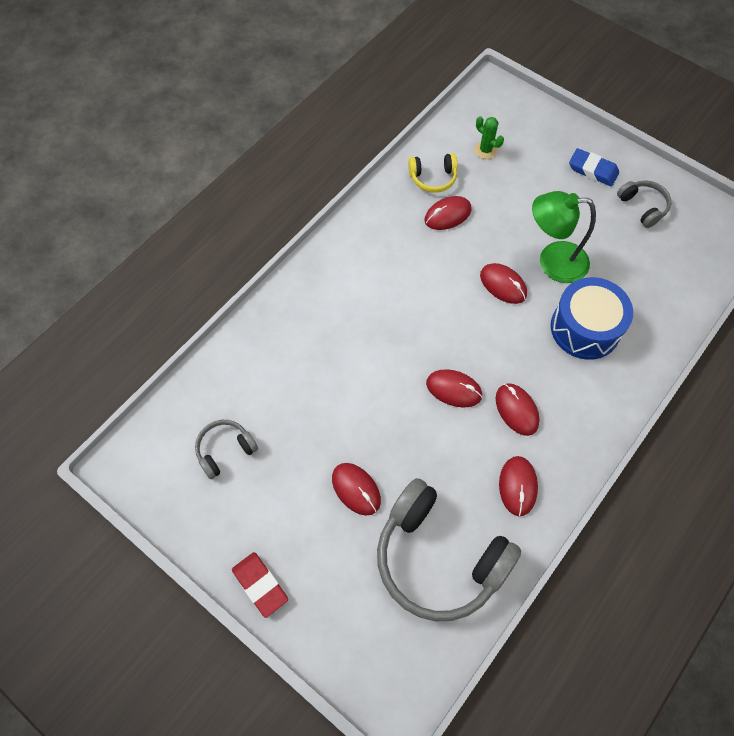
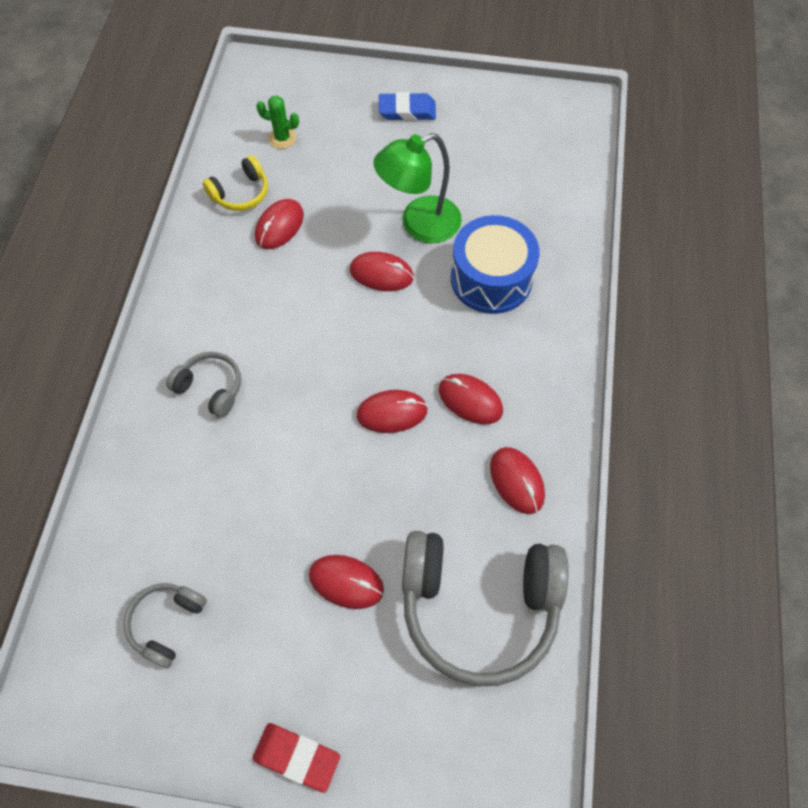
camera: 30 degrees left, 0 degrees up
(643, 207) = (478, 126): grey headphones -> grey headphones (210, 388)

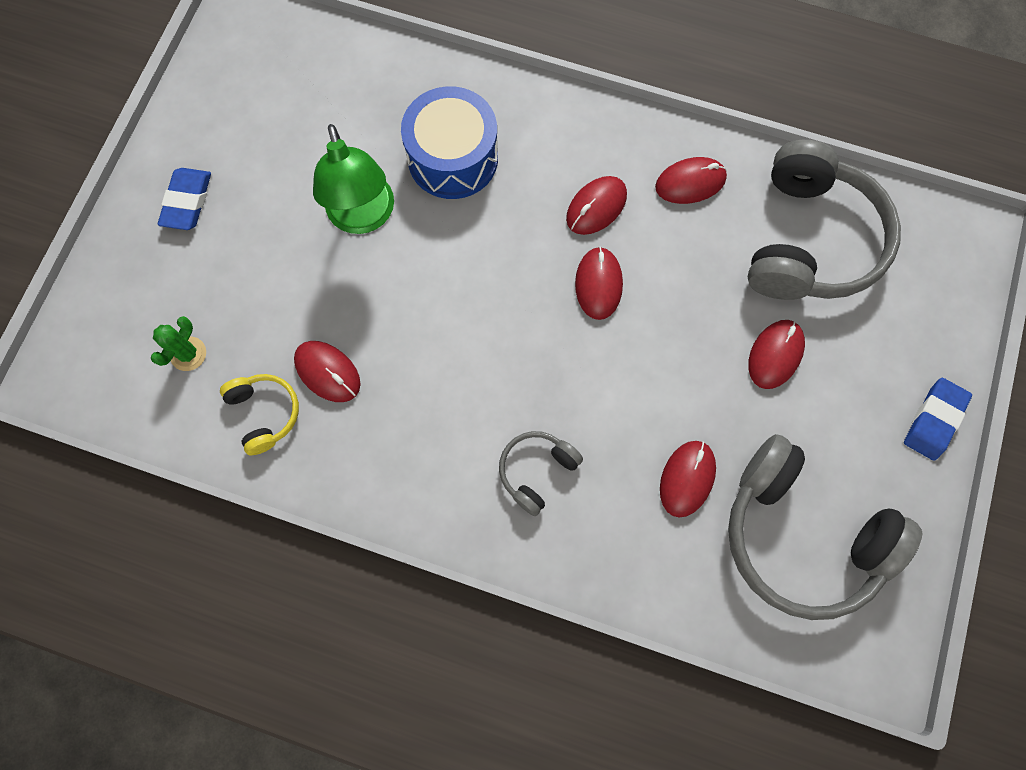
camera: 80 degrees left, 10 degrees up
(167, 623) = (801, 534): grey headphones -> grey headphones, size x2.11
(297, 757) = (934, 420): red eraser -> blue eraser
(381, 274) = (422, 268): red mouse -> red mouse (687, 478)

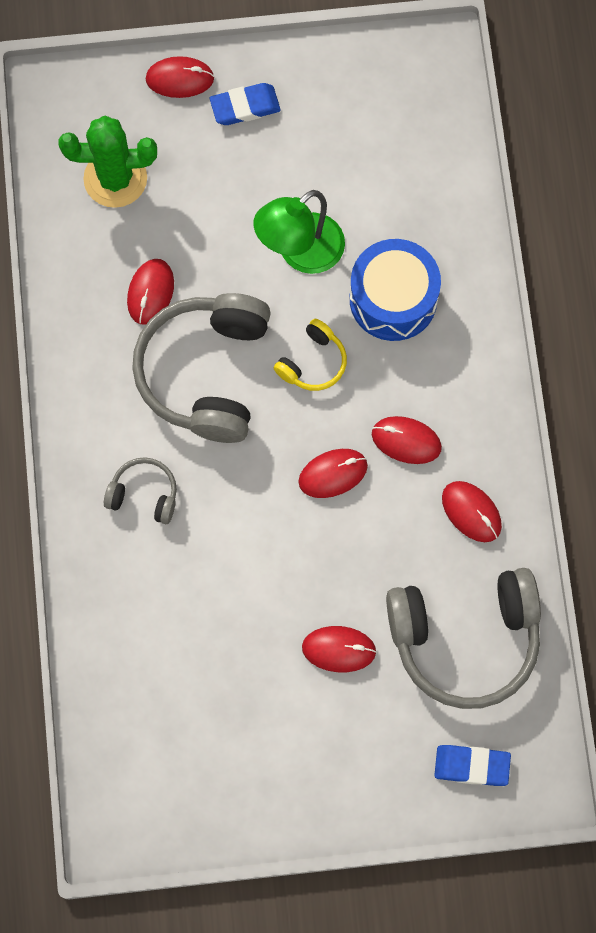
camera: 65 degrees right, 0 degrees up
(188, 354) = (115, 179): green cactus -> green cactus, size x1.96
(264, 413) = (94, 262): yellow headphones -> yellow headphones (313, 362)
(687, 478) = (193, 618): red mouse -> red mouse (180, 79)
(801, 534) = (187, 729): grey headphones -> grey headphones (206, 373)
(934, 420) = (342, 808): blue eraser -> blue eraser (471, 766)

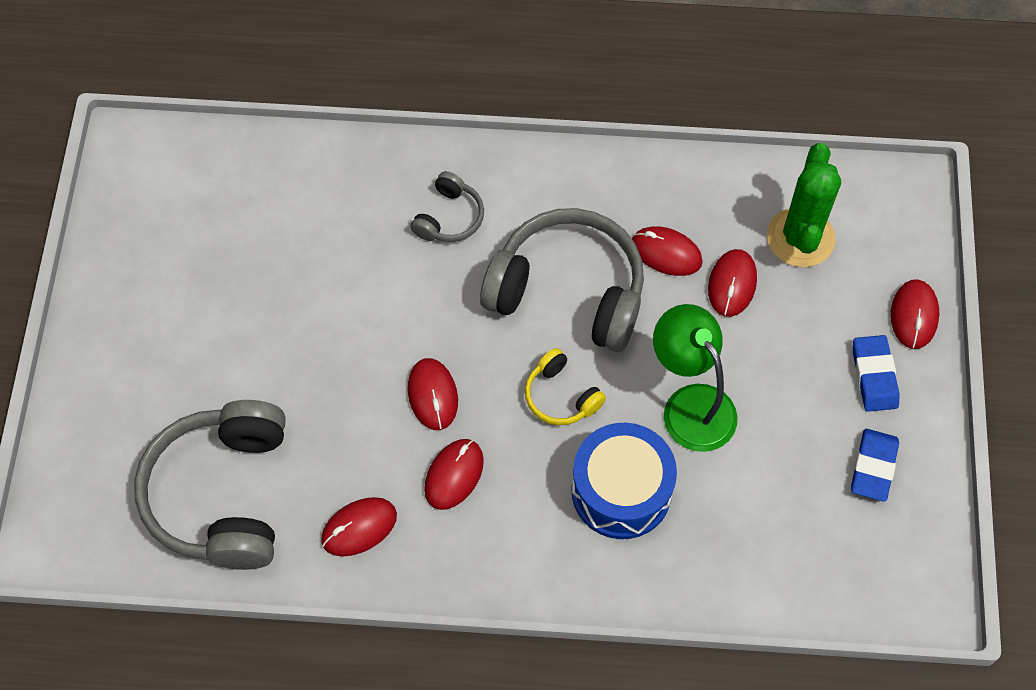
camera: 100 degrees right, 10 degrees down
(339, 649) = (245, 370): red mouse -> red mouse (732, 284)
(471, 766) = (89, 476): blue eraser -> blue eraser (873, 467)

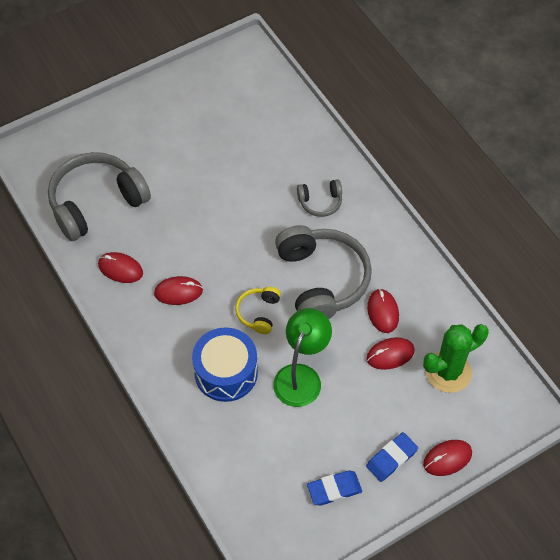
camera: 55 degrees right, 5 degrees down
(432, 395) = (214, 256): red mouse -> none

